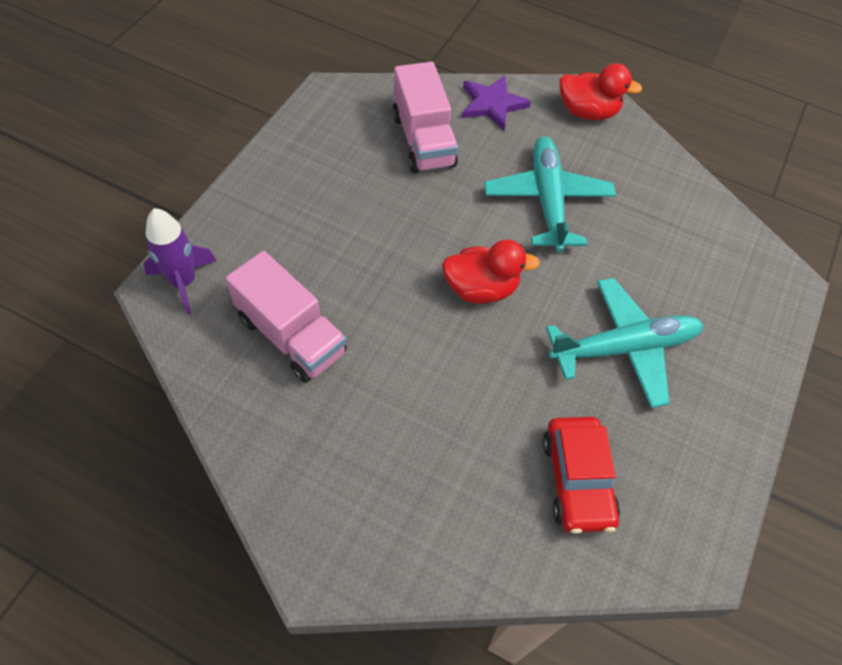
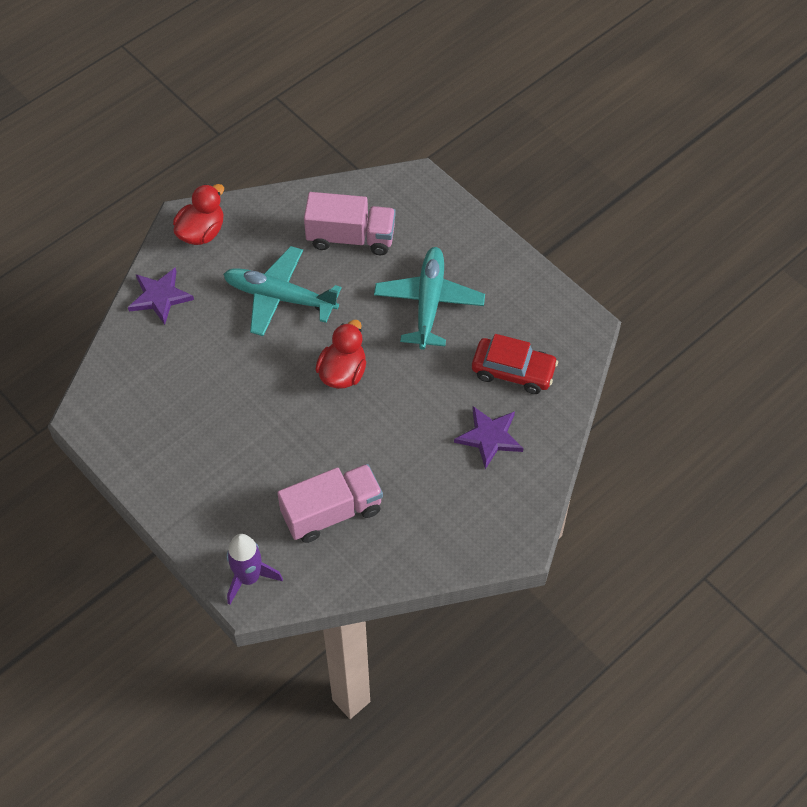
camera: 65 degrees left, 0 degrees up
(423, 140) = (177, 361): pink truck -> pink truck (351, 237)
(464, 481) = (489, 437): none -> purple star

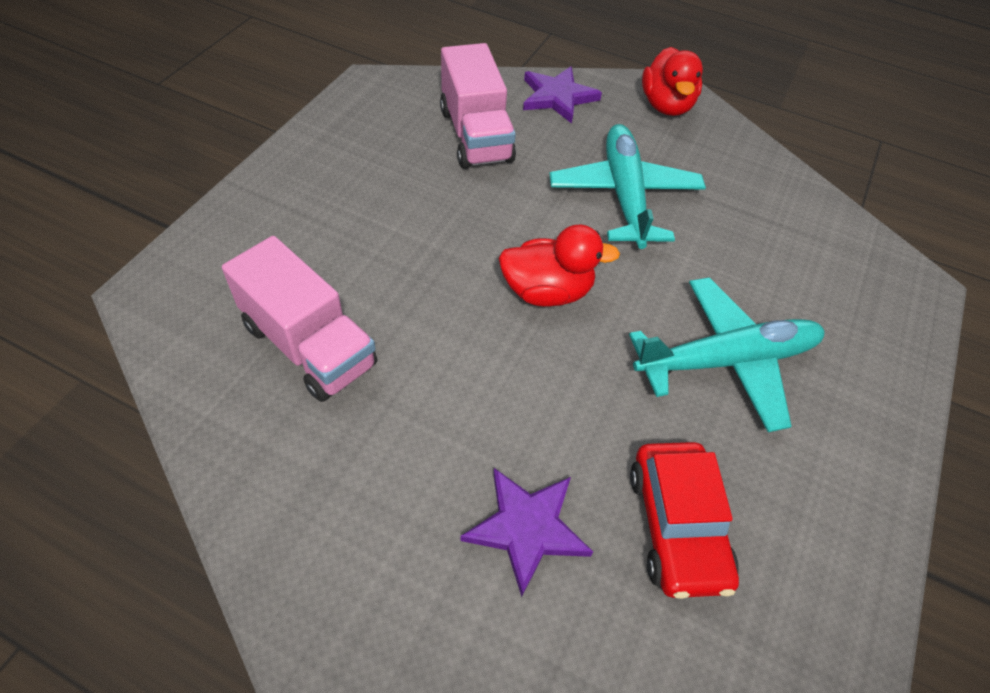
camera: 65 degrees right, 5 degrees down
(201, 232) = (666, 105): red duck -> red duck turned 75 degrees clockwise
(249, 578) = (180, 283): purple rocket -> none
(351, 237) = (766, 239): pink truck -> pink truck (476, 135)

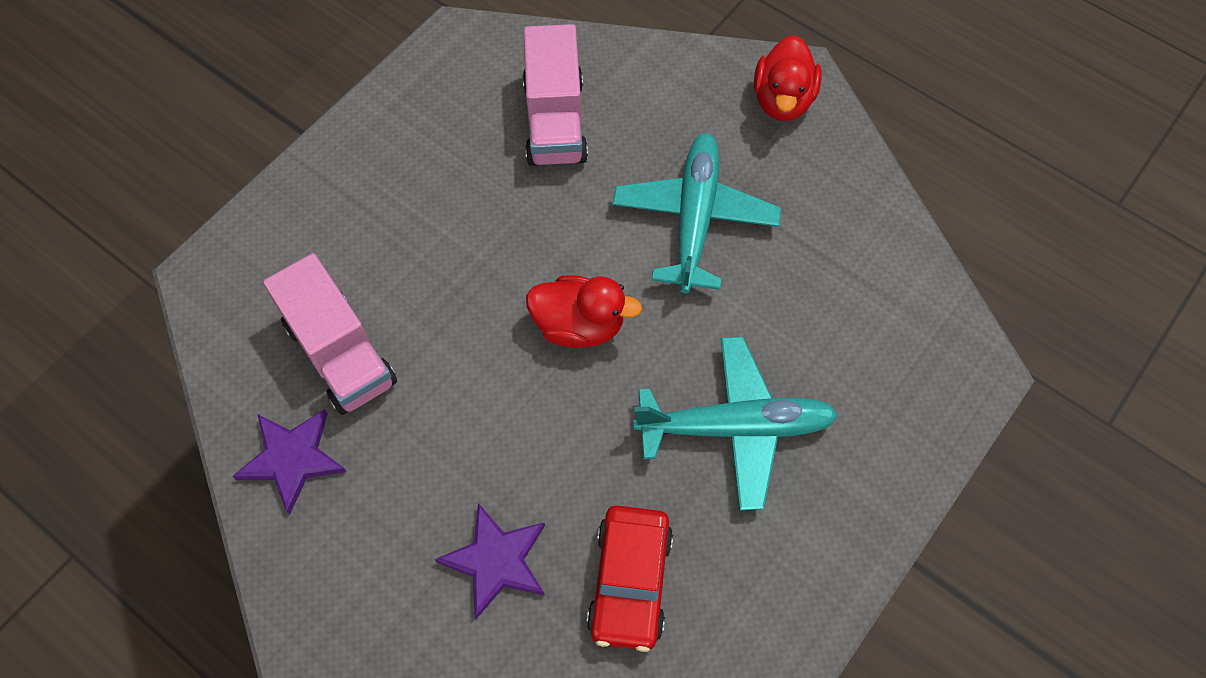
camera: 15 degrees right, 10 degrees up
(557, 97) = (660, 76): purple star -> purple star (292, 458)

